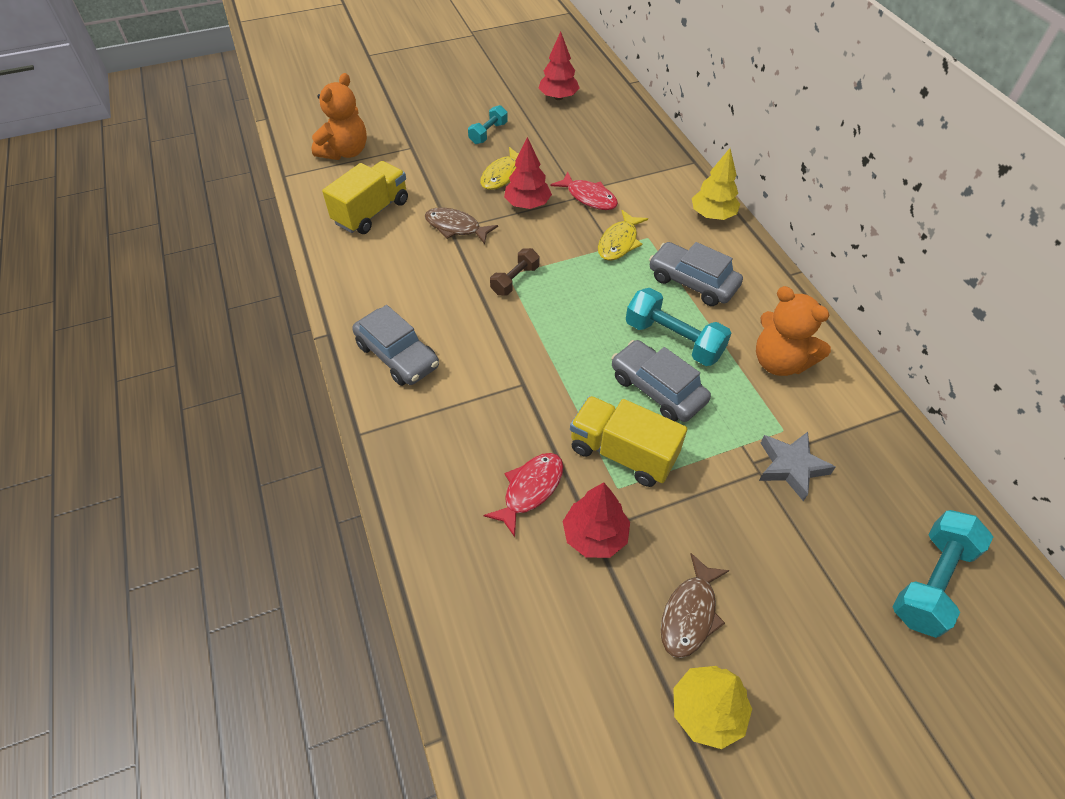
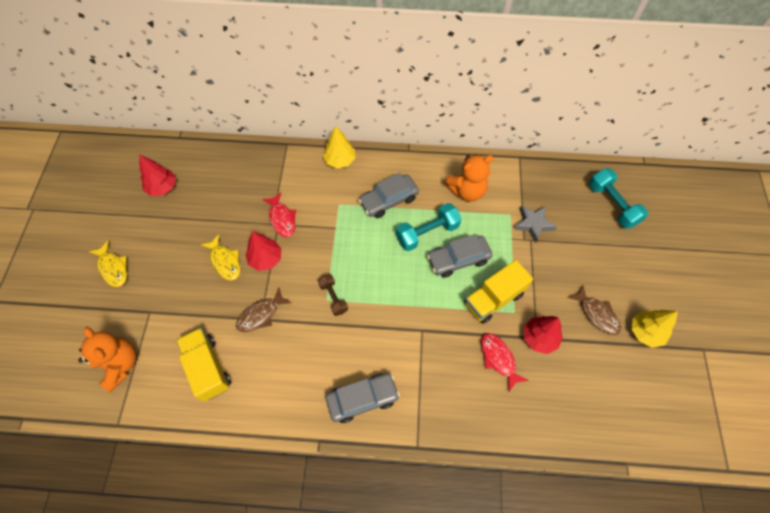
camera: 65 degrees left, 10 degrees up
(488, 133) = (171, 251): turquoise dumbbell -> none
(589, 197) = (282, 219): red fish -> red fish turned 90 degrees clockwise
(619, 242) = (334, 222): yellow fish -> yellow fish (113, 268)

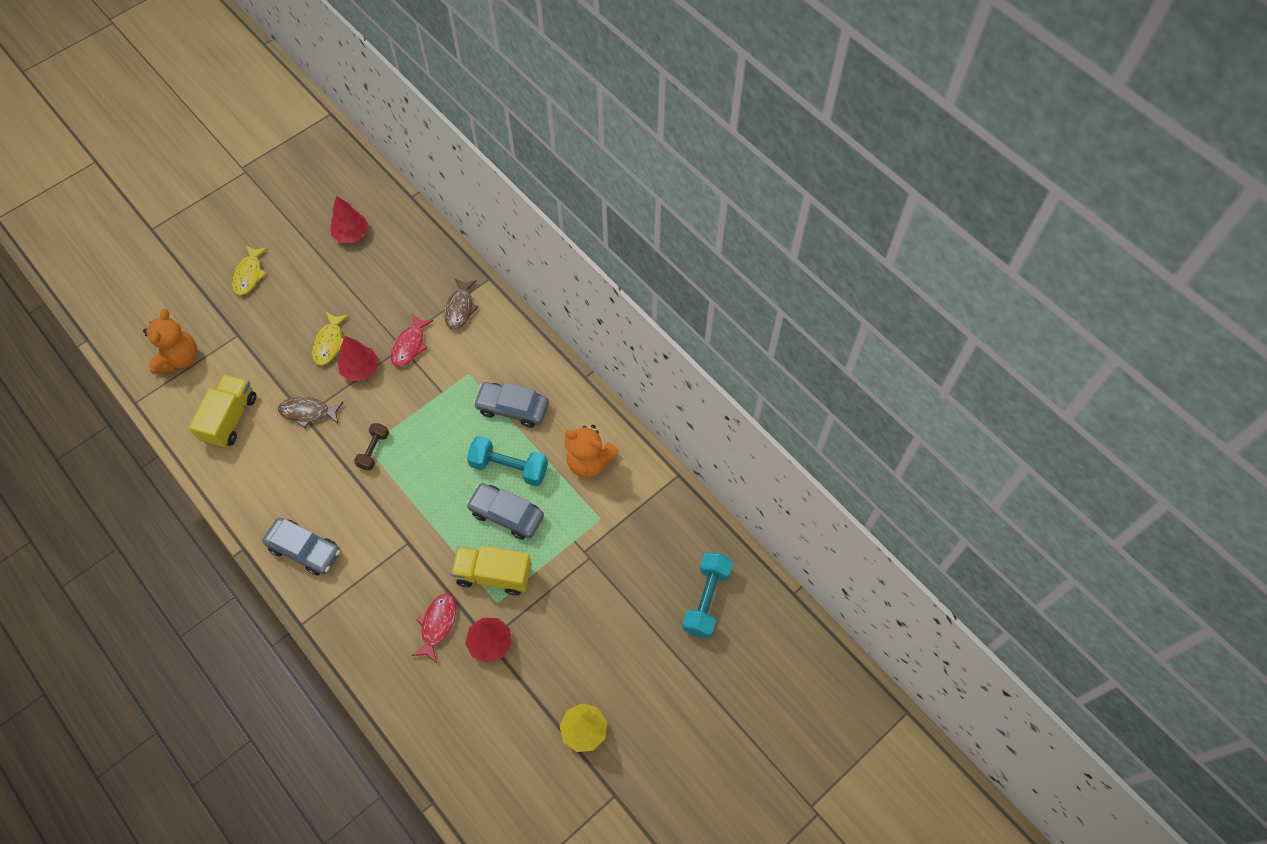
camera: 45 degrees right, 0 degrees up
(340, 160) = (515, 334): yellow tree -> none
(533, 224) = (609, 546): grey star -> none
(597, 314) = (562, 674): brown fish -> brown fish (460, 308)

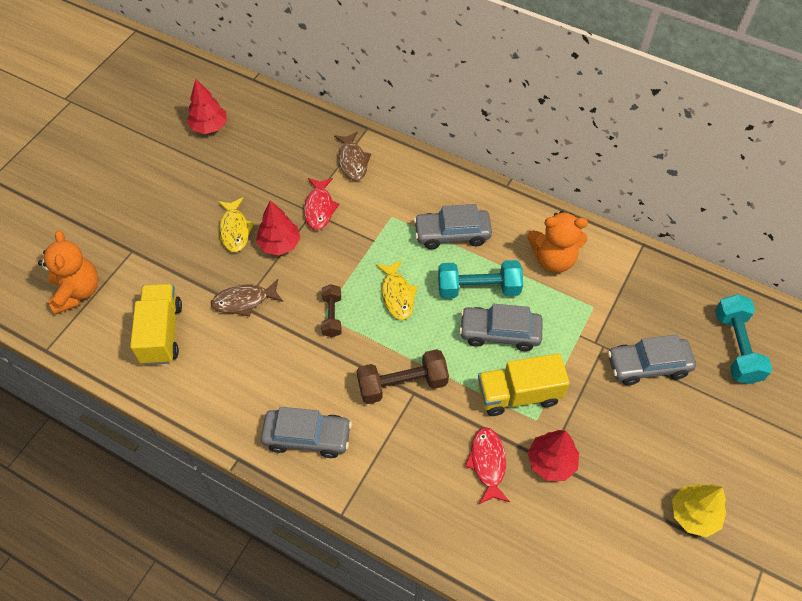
camera: 20 degrees left, 5 degrees down
(249, 274) = (118, 191): yellow fish -> yellow fish (397, 295)
(402, 532) = (402, 384): none -> brown dumbbell
(618, 589) = (648, 365): none -> grey car

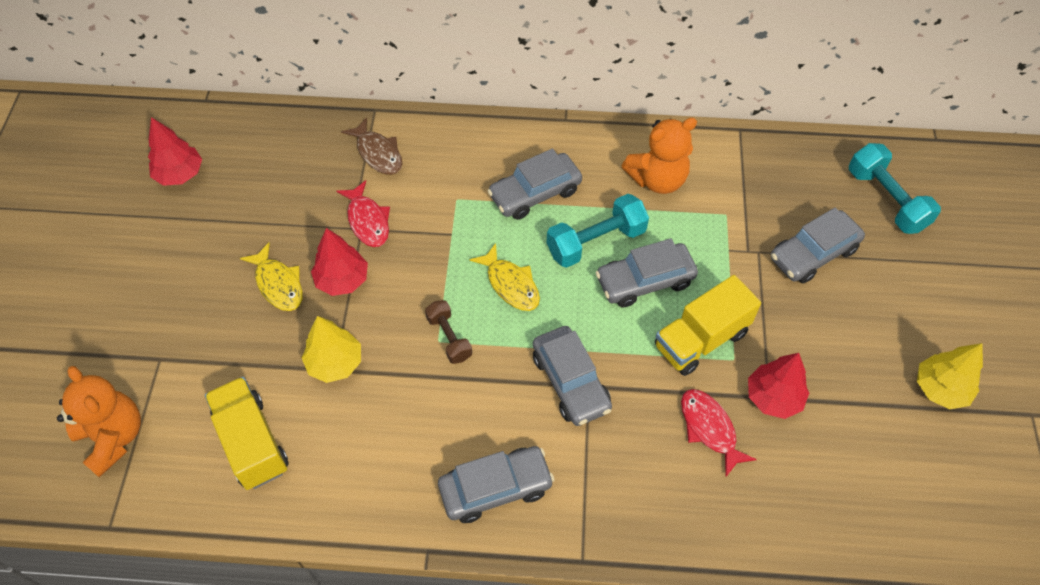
camera: 25 degrees left, 0 degrees up
(244, 301) = (335, 363): brown fish -> yellow tree
(402, 384) = (571, 382): brown dumbbell -> grey car

